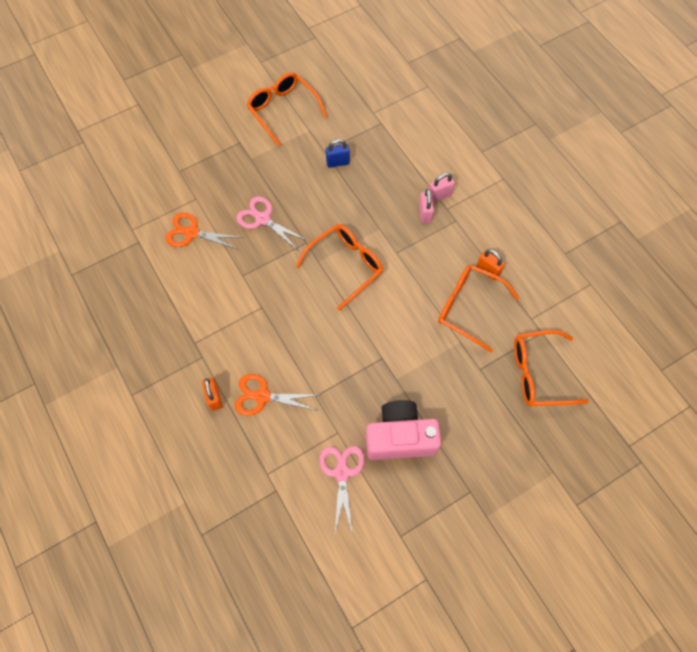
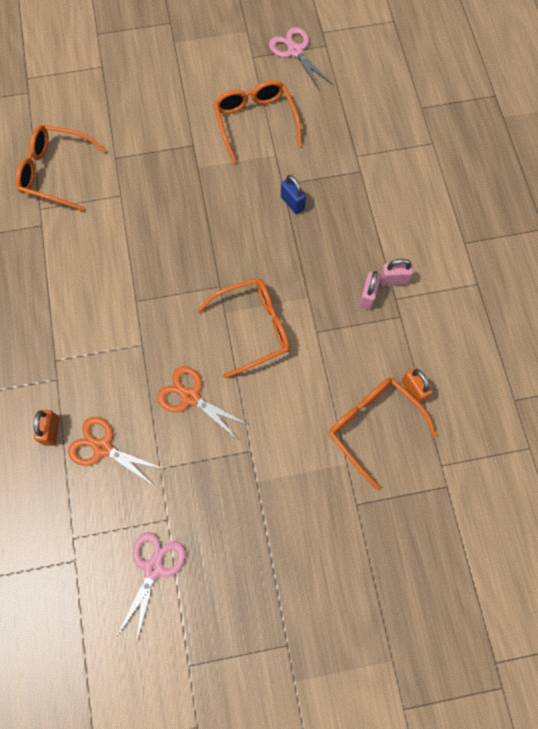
camera: 20 degrees right, 5 degrees up
(192, 233) = (101, 234): orange scissors -> orange scissors (191, 397)
(263, 219) = (183, 243): pink scissors -> pink scissors (295, 51)
(338, 162) = (292, 203): blue padlock -> blue padlock turned 45 degrees clockwise
(400, 437) = (233, 551): pink camera -> none
(539, 373) = (424, 535): orange glasses -> orange glasses (56, 172)

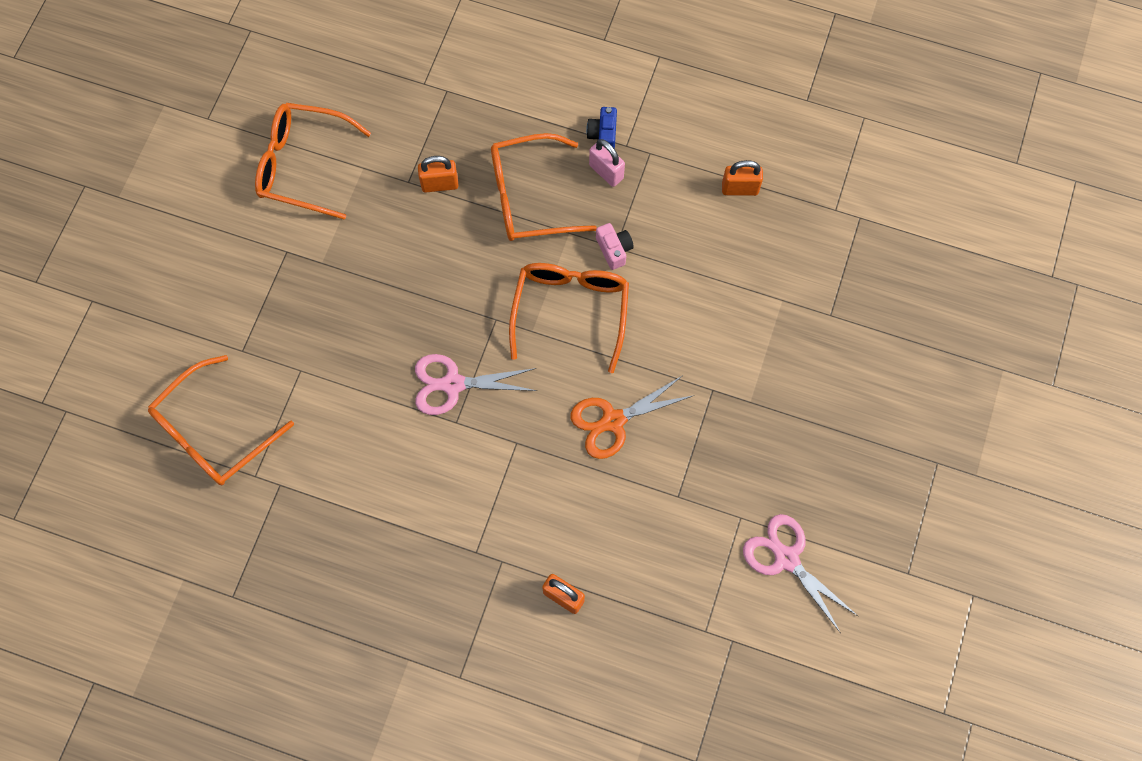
camera: 60 degrees left, 0 degrees up
(103, 448) = (618, 547): orange scissors -> none
(292, 203) = (440, 184): blue padlock -> orange padlock
(295, 51) = (234, 68): pink scissors -> pink scissors (453, 384)
(314, 332) = (614, 250): none -> pink camera
(373, 427) = (758, 251): orange glasses -> orange glasses (530, 197)
(393, 280) = (603, 135): pink padlock -> blue camera

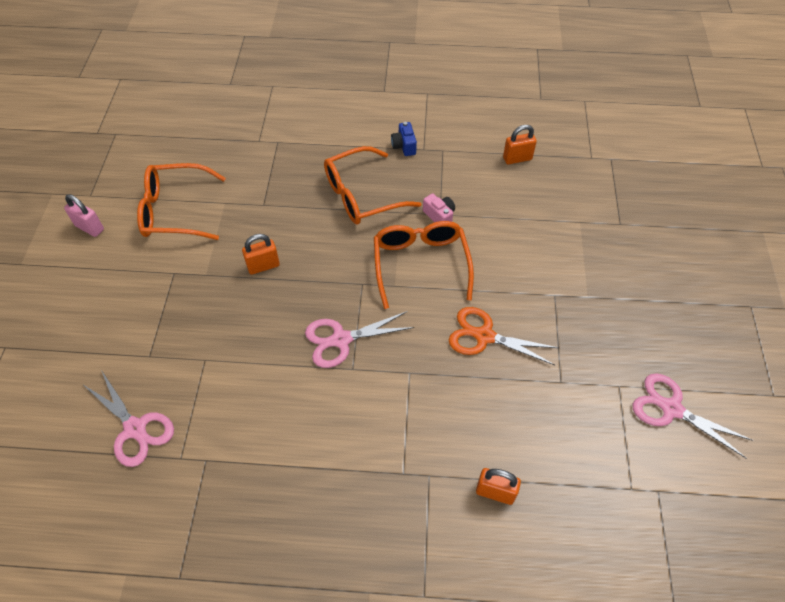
camera: 15 degrees left, 15 degrees down
(214, 431) = (135, 428): orange glasses -> pink scissors
(440, 184) = (289, 201): orange padlock -> orange padlock (263, 266)
(606, 172) = (414, 168): pink padlock -> pink padlock (89, 228)
(613, 421) = (484, 336): orange scissors -> orange scissors turned 60 degrees clockwise

